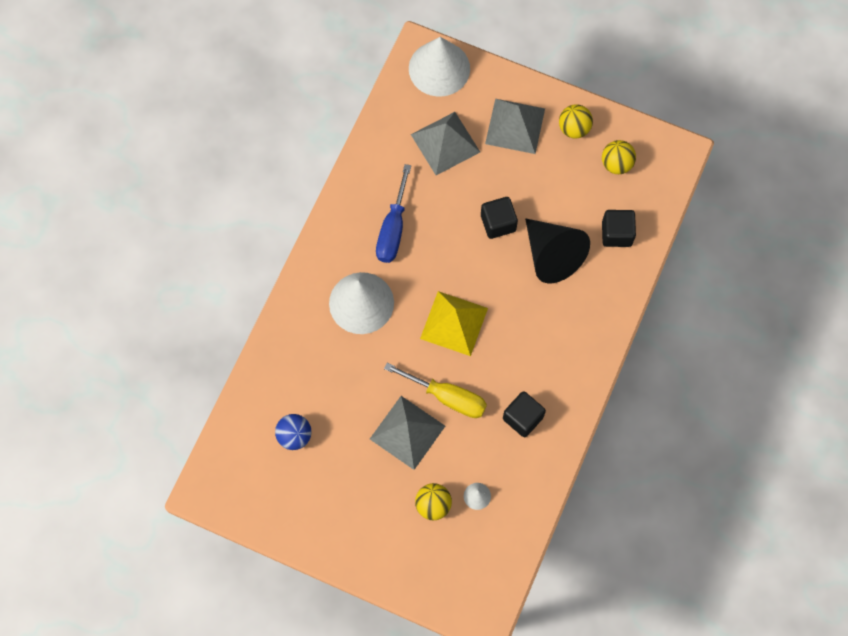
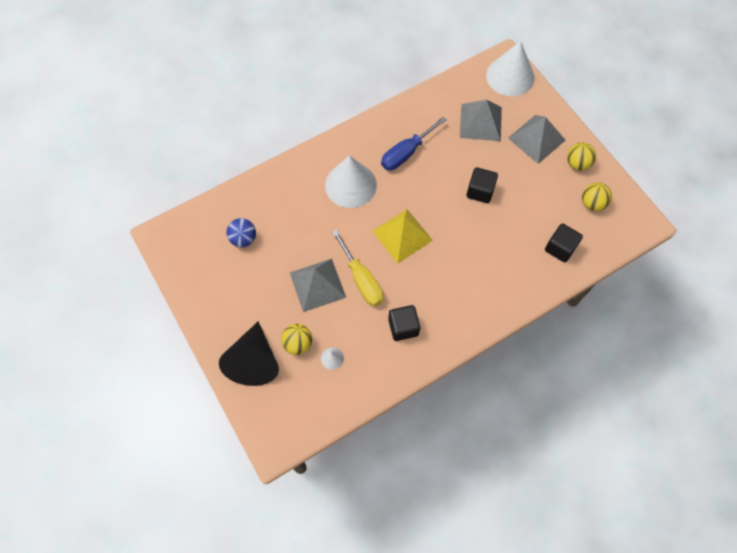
camera: 35 degrees right, 5 degrees down
(552, 255) = (503, 234): black cone -> black cone (254, 361)

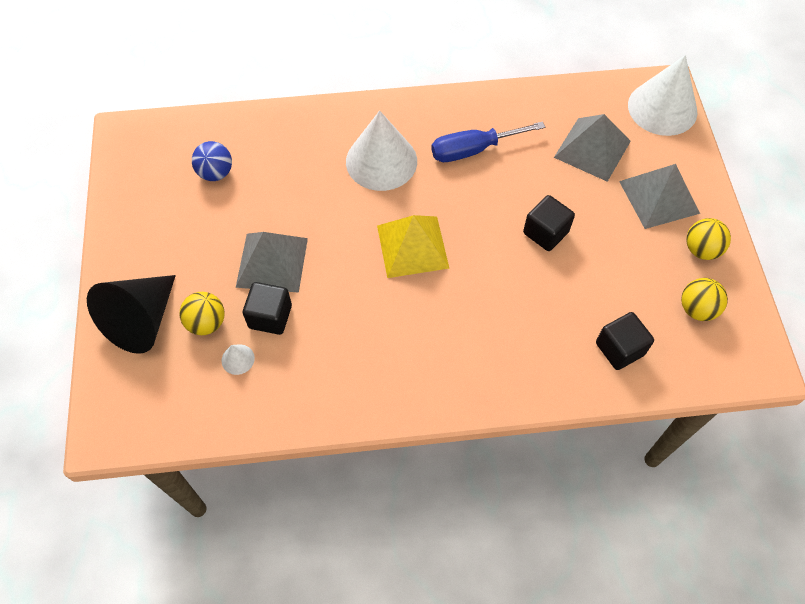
camera: 25 degrees right, 5 degrees down
(361, 279) = (330, 279): yellow screwdriver -> none
(403, 327) = (350, 360): black cube -> black cube (270, 316)

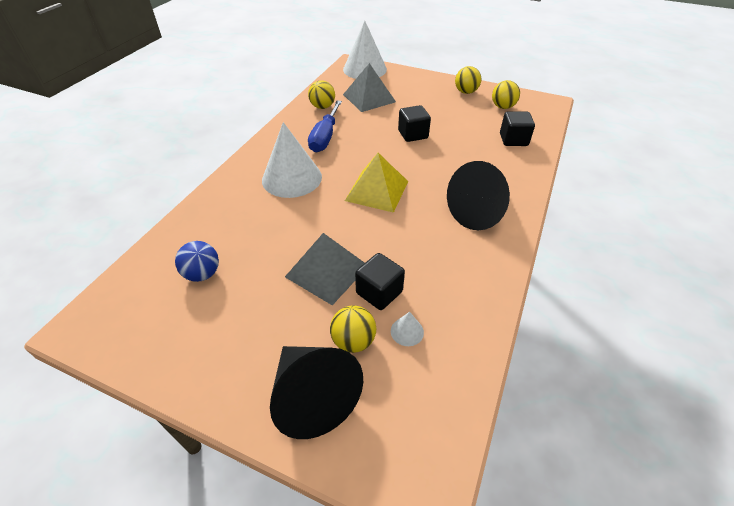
camera: 60 degrees left, 15 degrees down
(441, 360) = (480, 212): none -> black cone
(533, 114) = (322, 107): none -> yellow ball
(659, 197) = (421, 91): grey pyramid -> none

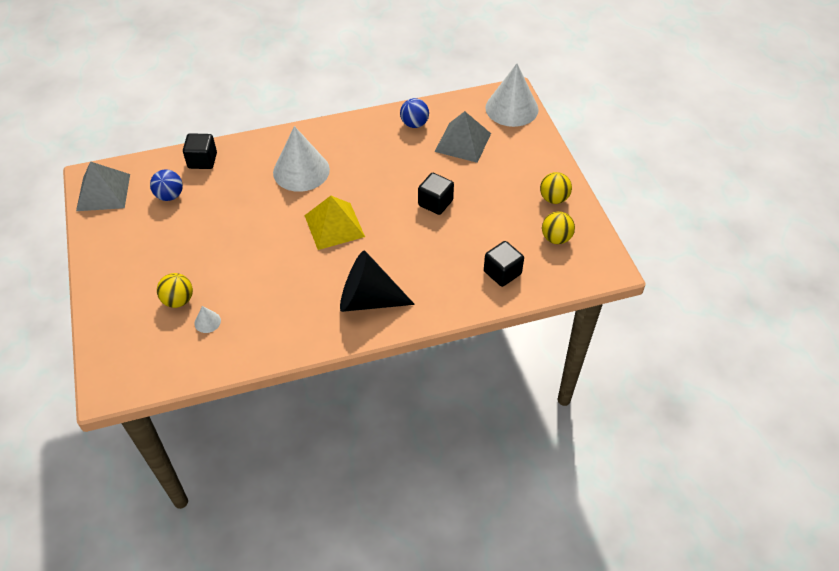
camera: 50 degrees right, 5 degrees up
(312, 396) = (125, 306): black cone -> none
(322, 107) = (414, 124): yellow ball -> blue ball
(325, 137) = (371, 154): blue screwdriver -> none
(327, 271) = (225, 251): grey pyramid -> grey pyramid (103, 192)
(379, 292) = (229, 289): black cube -> black cube (202, 160)

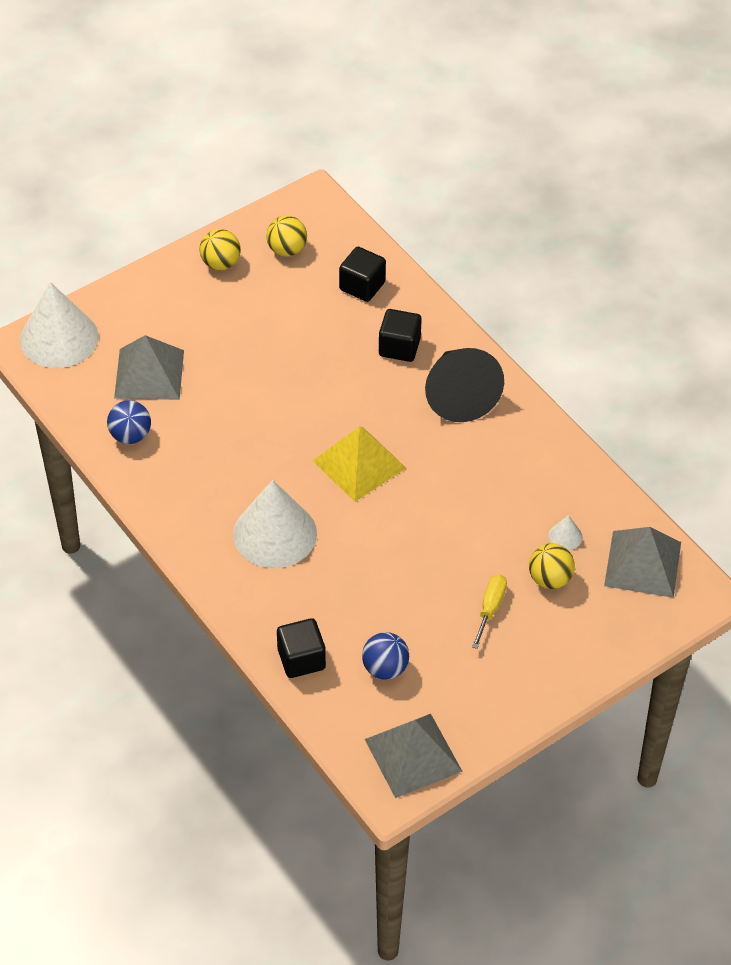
camera: 110 degrees left, 0 degrees up
(155, 361) = (643, 564): none -> grey pyramid
(177, 260) = (490, 608): none -> yellow screwdriver
(435, 203) = (275, 374): black cube -> black cube (399, 347)

